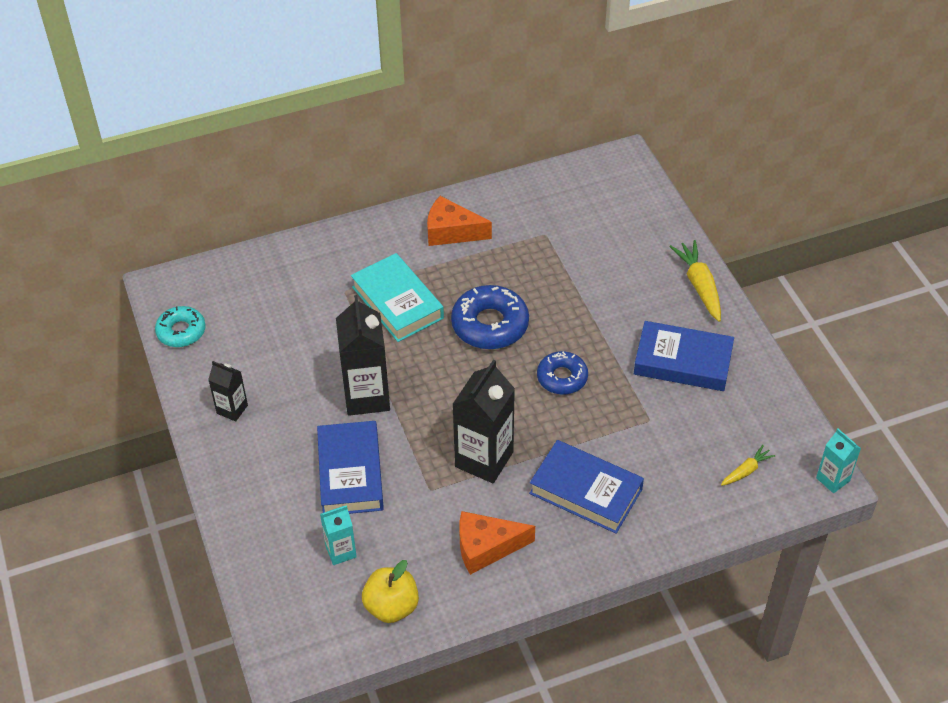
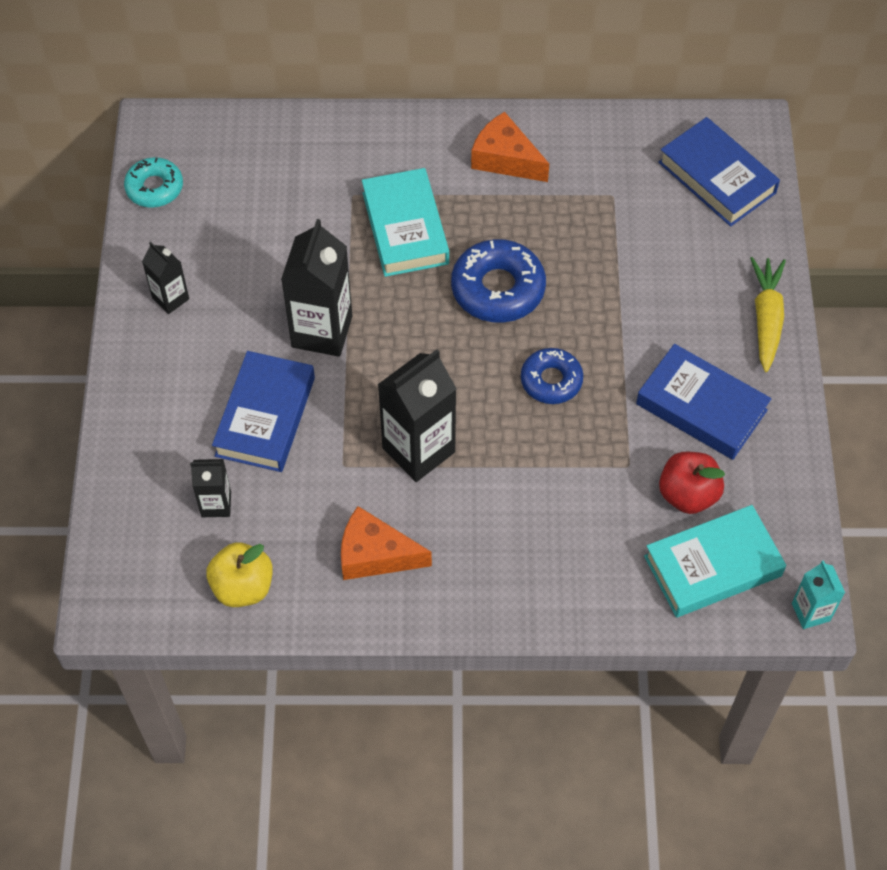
camera: 20 degrees right, 10 degrees up
(341, 551) = (216, 504): turquoise carton -> black carton
(586, 491) = (515, 527): blue book -> blue book (717, 177)
(703, 426) = (688, 494): none -> red apple
(746, 471) = (713, 566): yellow carrot -> turquoise book

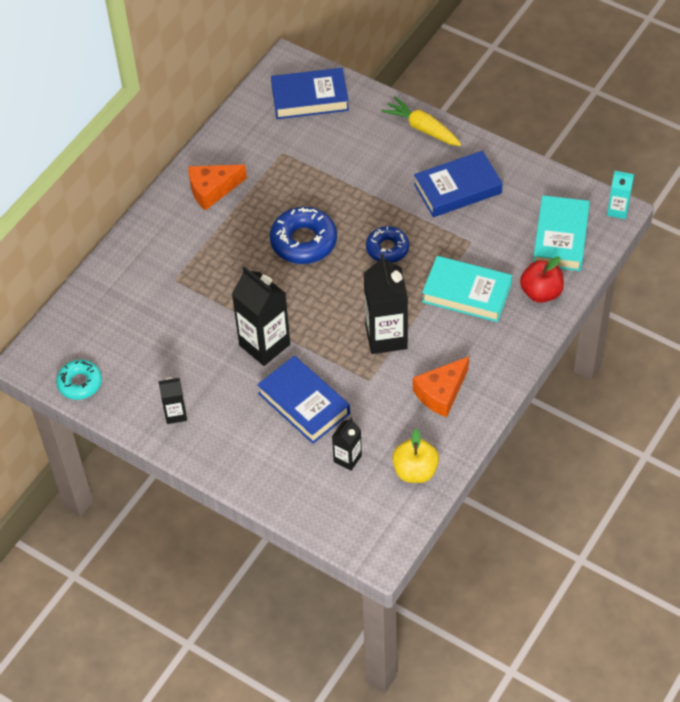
camera: 55 degrees left, 5 degrees down
(405, 228) = (222, 265): turquoise book -> turquoise book (466, 293)
(688, 494) = (508, 225): red apple -> red apple (541, 292)

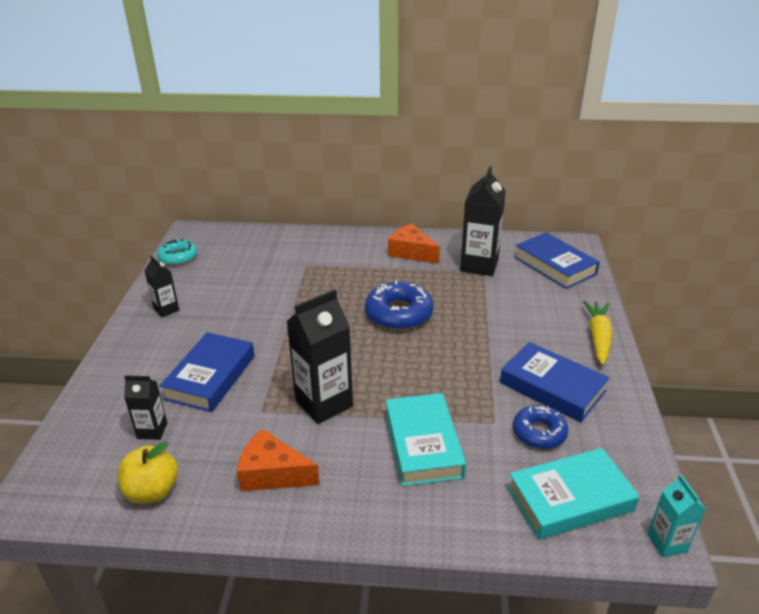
camera: 60 degrees right, 20 degrees down
(264, 345) = (267, 331): black carton -> black carton (479, 265)
(387, 248) = (433, 366): blue donut -> blue donut (539, 432)
(541, 292) = (474, 511): red apple -> none

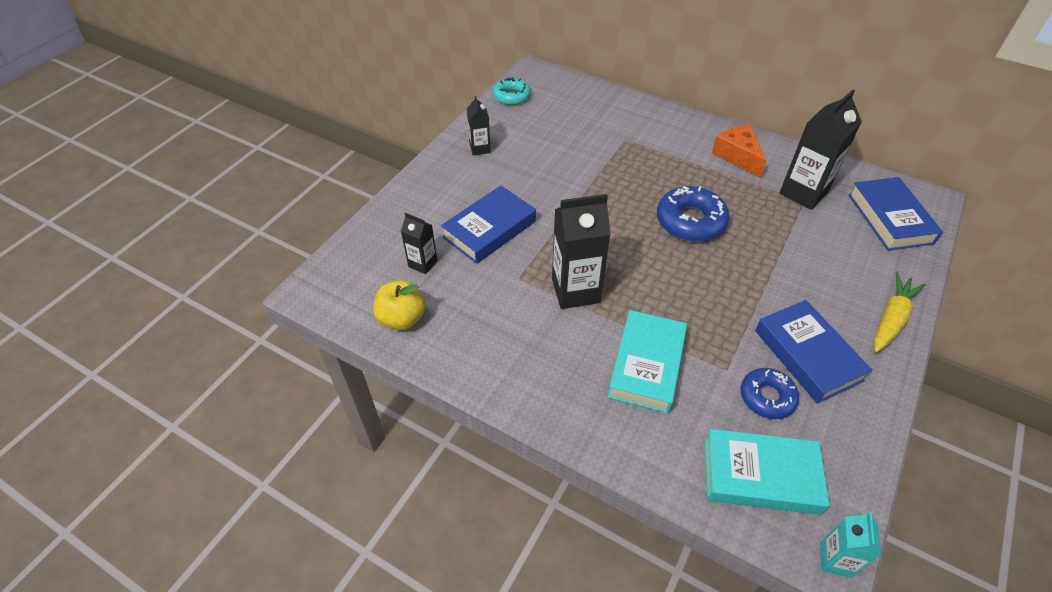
camera: 25 degrees right, 15 degrees up
(272, 473) = (502, 341): orange cheese -> none

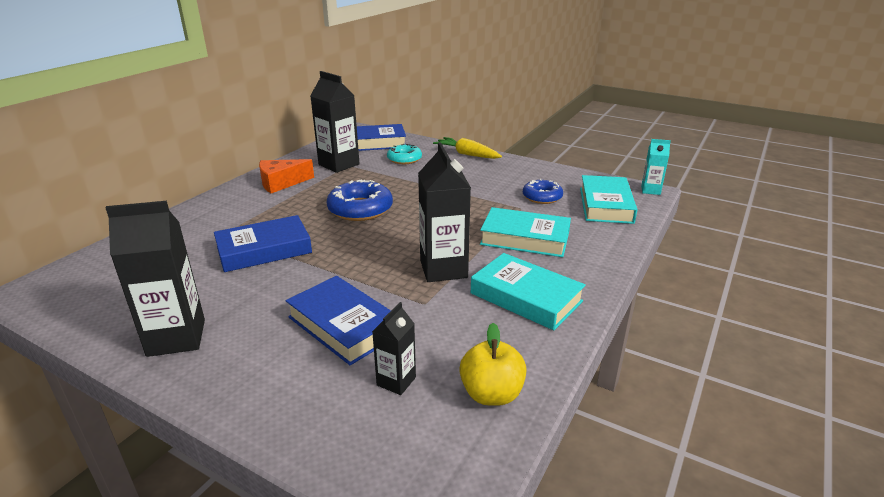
camera: 90 degrees left, 20 degrees down
(480, 148) = (176, 338): black carton -> black carton, size x1.85
(511, 96) = (71, 311): turquoise donut -> turquoise donut (404, 159)
(528, 353) = (526, 297): none -> turquoise book
(807, 355) = (502, 181): blue book -> blue book (264, 250)

